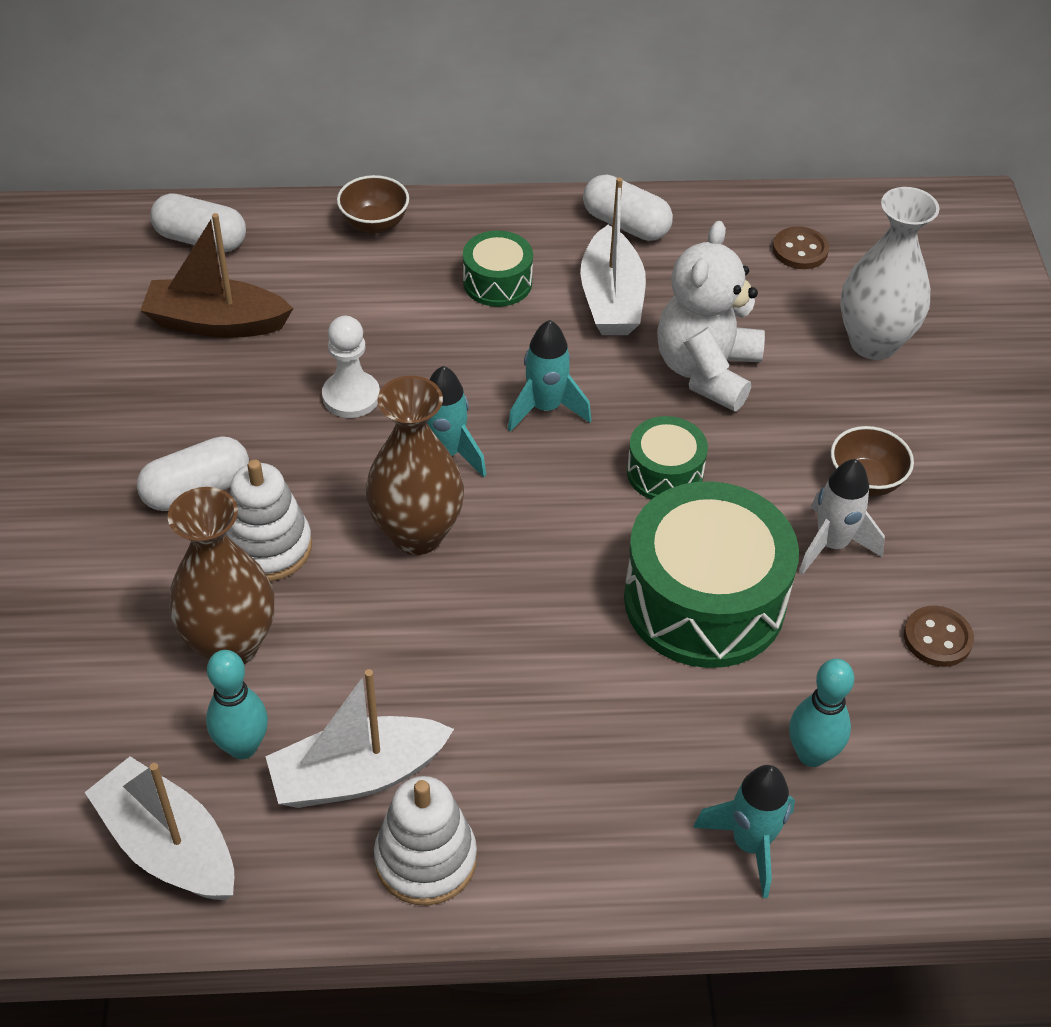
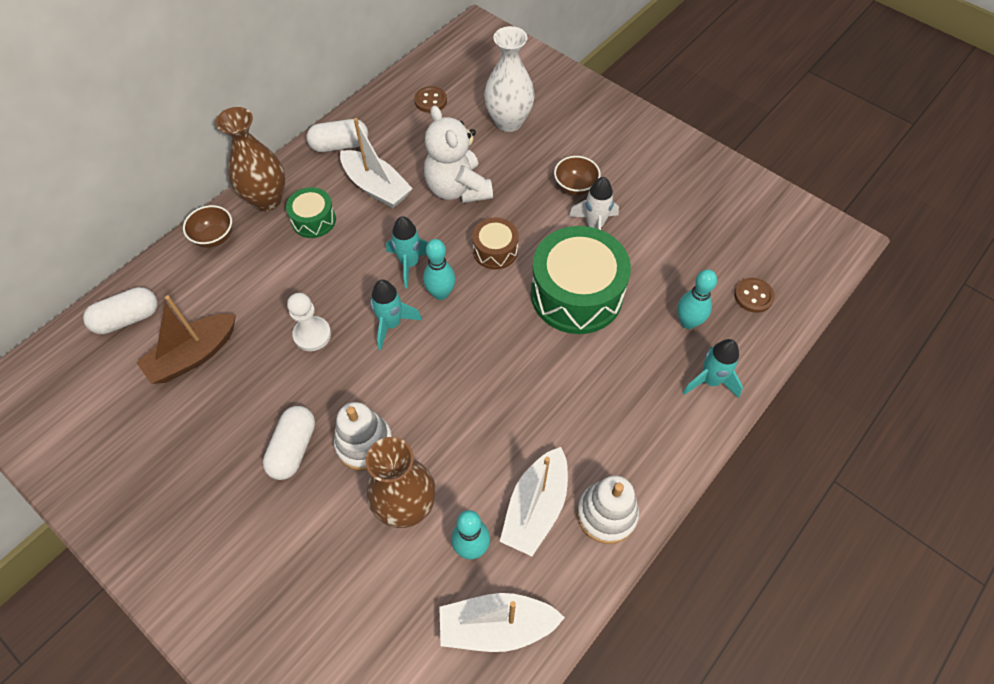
camera: 45 degrees left, 10 degrees up
(417, 534) = (425, 373): brown vase -> brown vase (267, 200)
(540, 467) = (441, 293): none -> turquoise bowling pin
(665, 473) = (495, 250): green drum -> brown drum
(937, 638) = (674, 232): brown button -> brown button (753, 296)

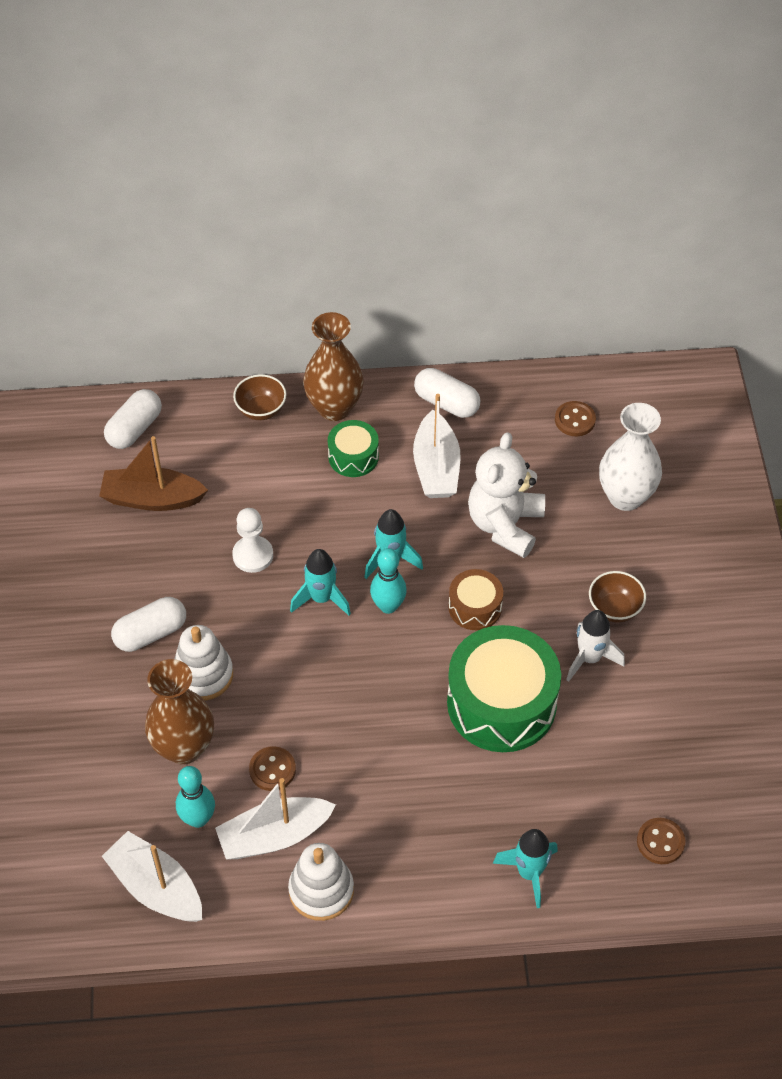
camera: 45 degrees right, 5 degrees down
(128, 319) = (135, 429): white capsule -> white capsule turned 75 degrees counterclockwise
(484, 464) = (272, 770): none -> brown button
(688, 322) = (571, 811): turquoise bowling pin -> none

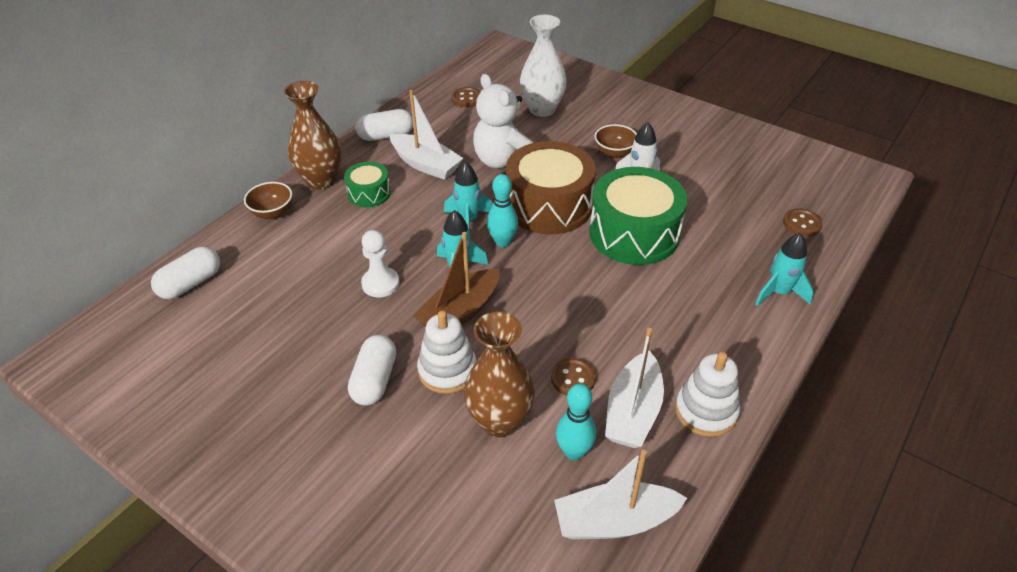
camera: 50 degrees left, 10 degrees down
(135, 429) = (191, 284): white capsule -> white capsule turned 60 degrees clockwise
(152, 499) = (261, 309): brown boat -> brown boat (460, 312)
(475, 607) = (549, 205): brown drum -> brown drum, size x1.98

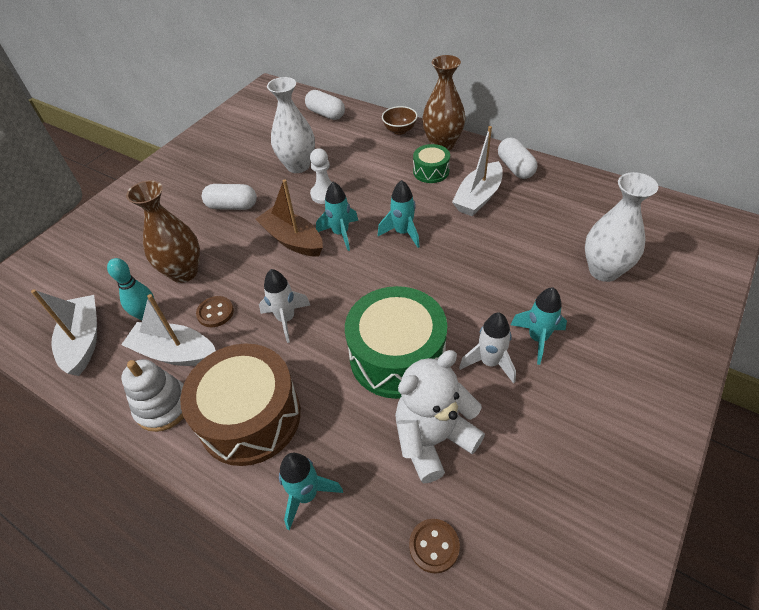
camera: 90 degrees right, 5 degrees up
(308, 311) = (298, 166): none -> white vase
(447, 370) = (235, 240): white stacking toy -> none
(466, 98) = (599, 210): brown button -> none
(502, 242) = (377, 257): turquoise bowling pin -> none
(504, 161) = (497, 248): white teddy bear -> white teddy bear (433, 439)
(549, 205) = (433, 286): brown drum -> brown drum (250, 417)
(586, 313) = (286, 319): none -> white rocket
(614, 153) = (537, 338): brown bowl -> turquoise rocket

